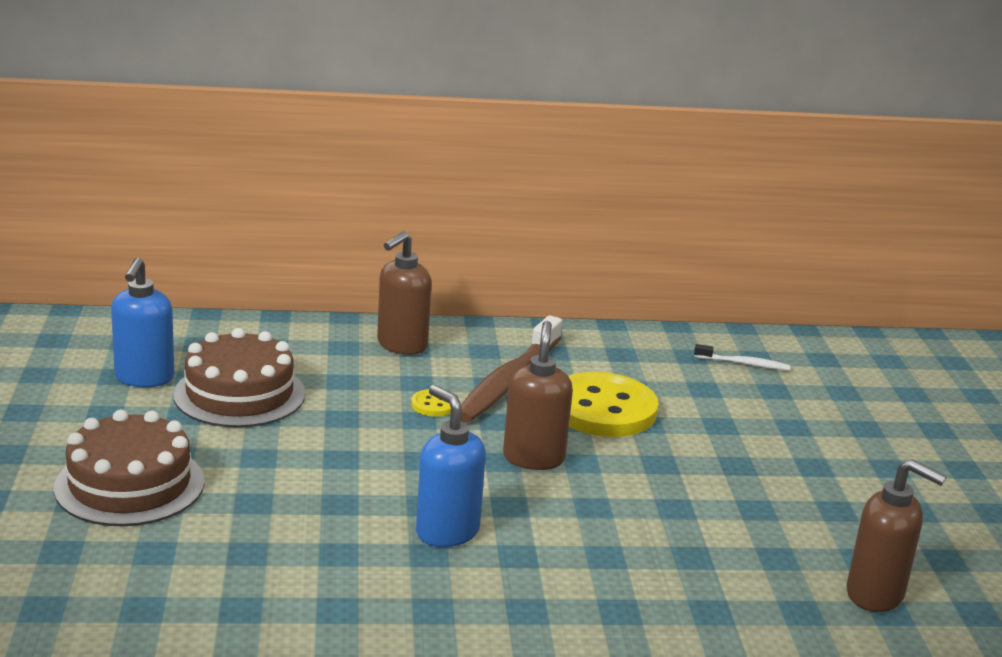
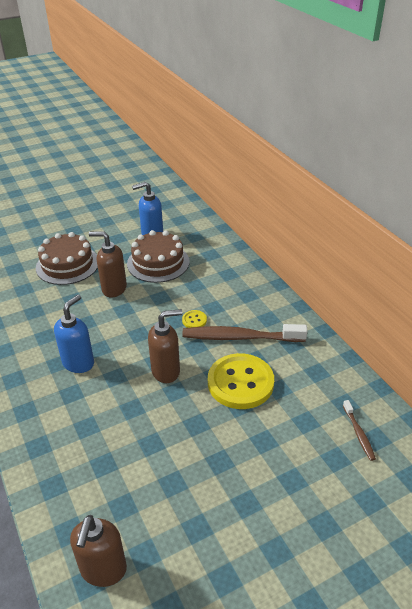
camera: 70 degrees right, 15 degrees up
(401, 345) = (246, 290): brown soap dispenser -> brown soap dispenser (114, 289)
(744, 364) = (358, 433): white toothbrush -> brown toothbrush

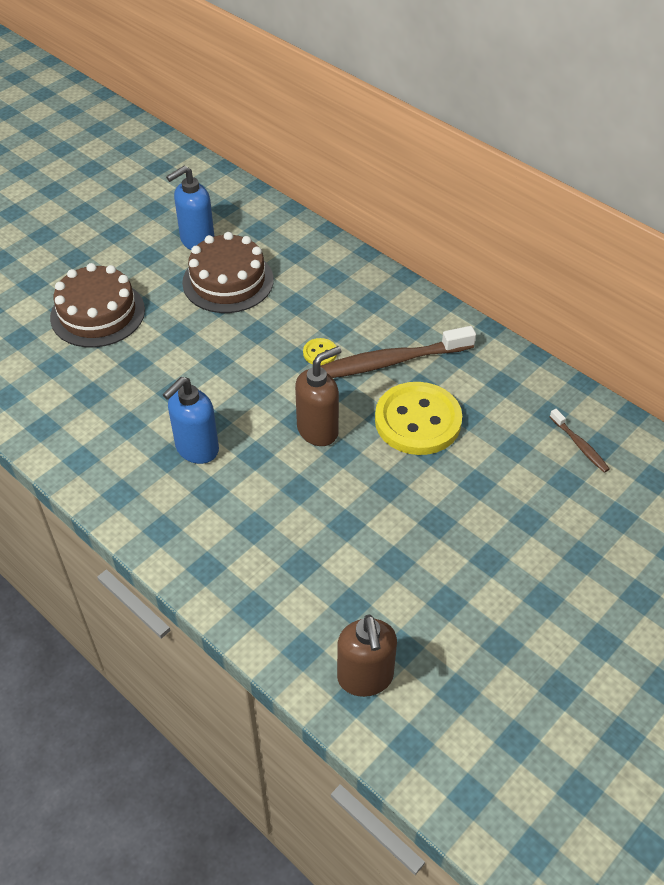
camera: 20 degrees left, 10 degrees up
(78, 363) = (196, 449): blue soap dispenser -> blue soap dispenser turned 150 degrees counterclockwise
(114, 289) = (186, 334): brown soap dispenser -> none

